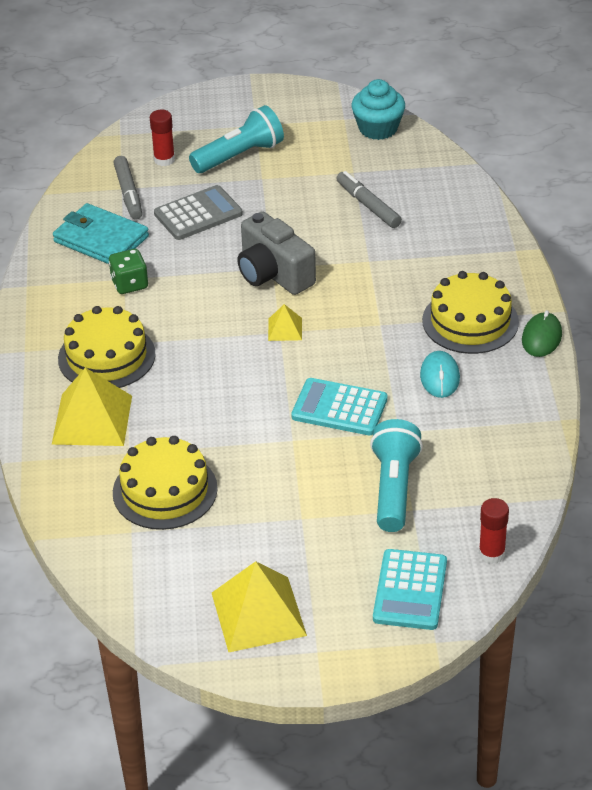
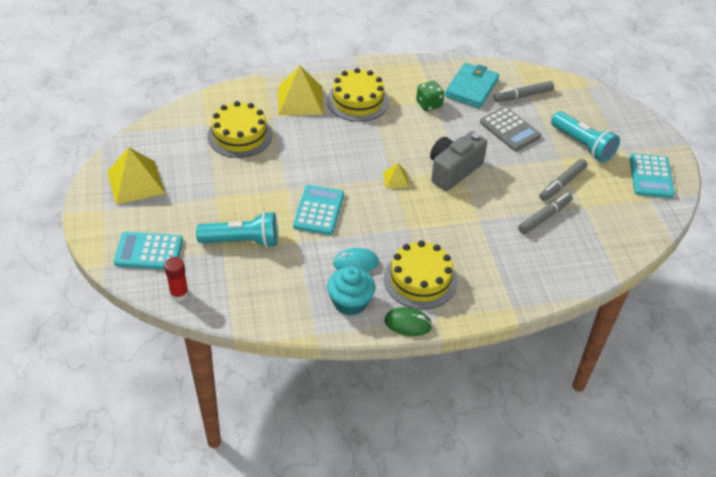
camera: 80 degrees right, 5 degrees up
(164, 160) = (565, 109): red glue stick -> none
(305, 111) = (651, 176): none -> turquoise calculator
(310, 183) = (562, 184): none -> grey marker
(378, 128) = (644, 219): turquoise cupcake -> turquoise cupcake (350, 302)

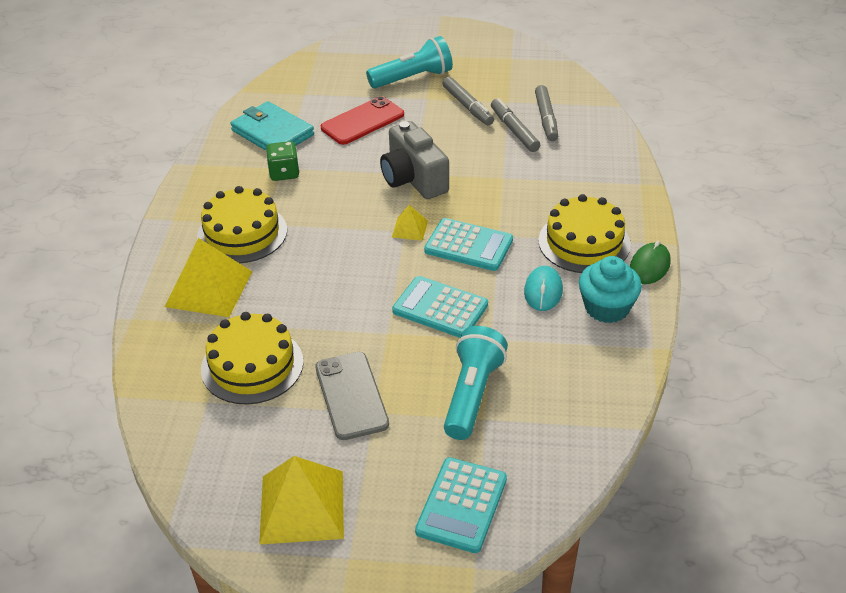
camera: 70 degrees left, 5 degrees down
(179, 294) = (555, 478): red glue stick -> none
(226, 184) = (351, 395): none -> grey phone
(510, 129) = (362, 121): grey calculator -> red phone
(523, 96) = (309, 98): grey marker -> grey marker (546, 118)
(651, 176) = (479, 49): turquoise calculator -> turquoise calculator (468, 245)

